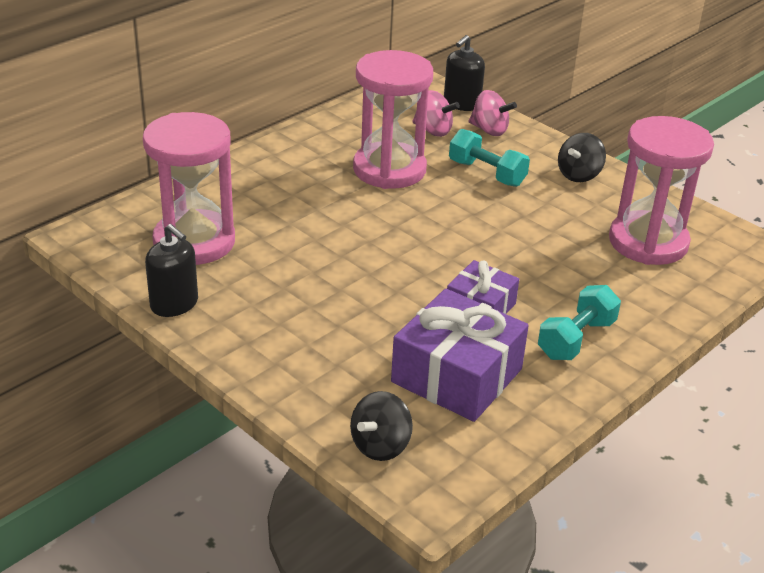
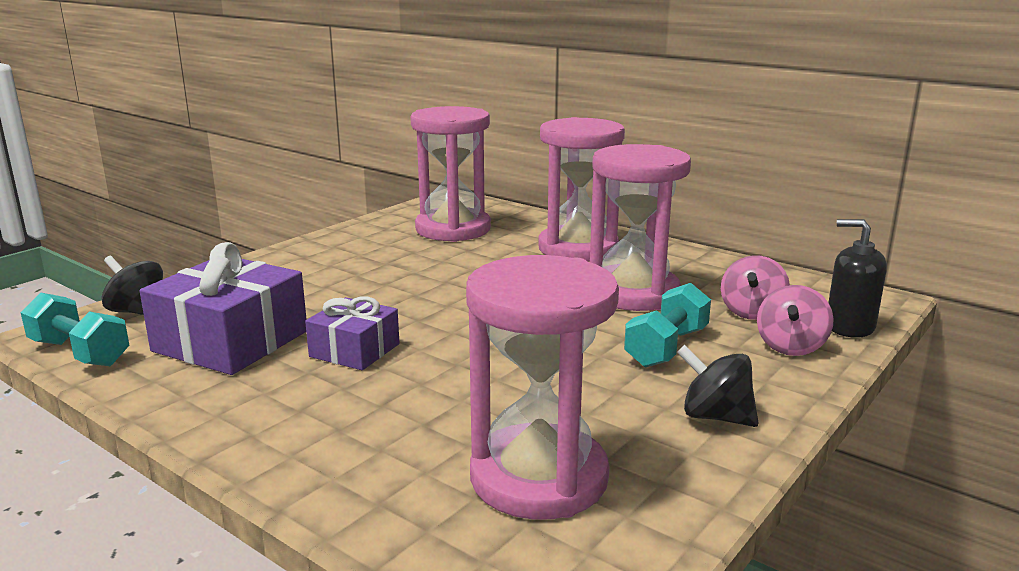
camera: 85 degrees right, 15 degrees down
(174, 304) = (359, 231): black soap dispenser -> none
(279, 179) = (578, 248): none -> pink hourglass
(576, 339) = (283, 411): turquoise dumbbell -> turquoise dumbbell (79, 353)

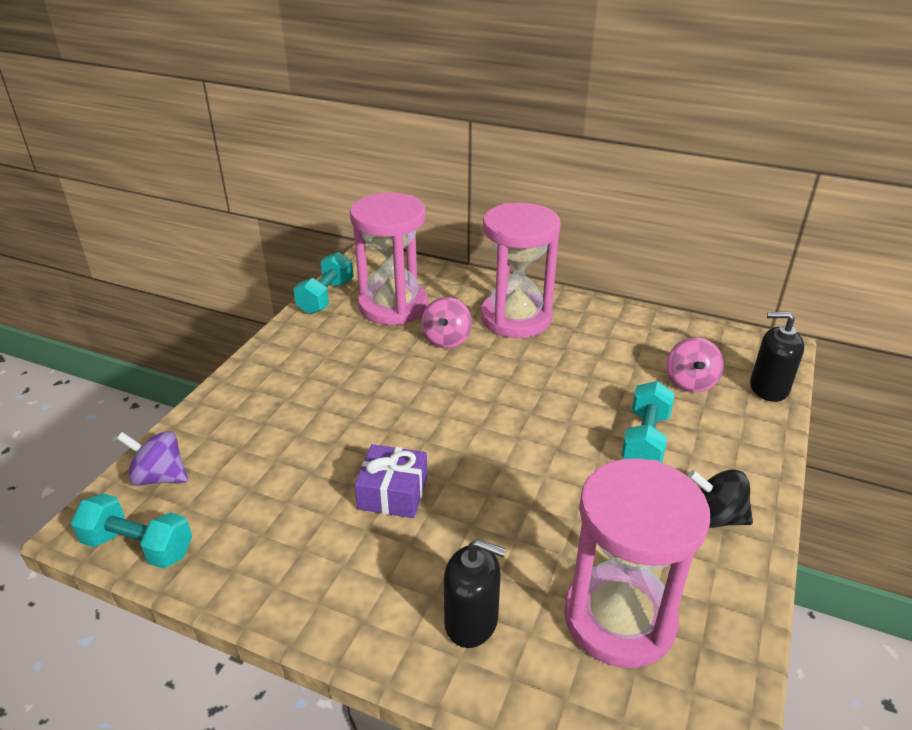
camera: 15 degrees left, 15 degrees up
(138, 312) = (160, 477): black spinning top -> purple spinning top
(230, 341) = (274, 502): purple gift -> none
(366, 453) = (471, 621): none -> black soap dispenser
(390, 218) = (326, 297): none -> turquoise dumbbell
(633, 293) = (588, 373): pink hourglass -> none
(790, 347) = (736, 421): pink spinning top -> pink spinning top (446, 339)

